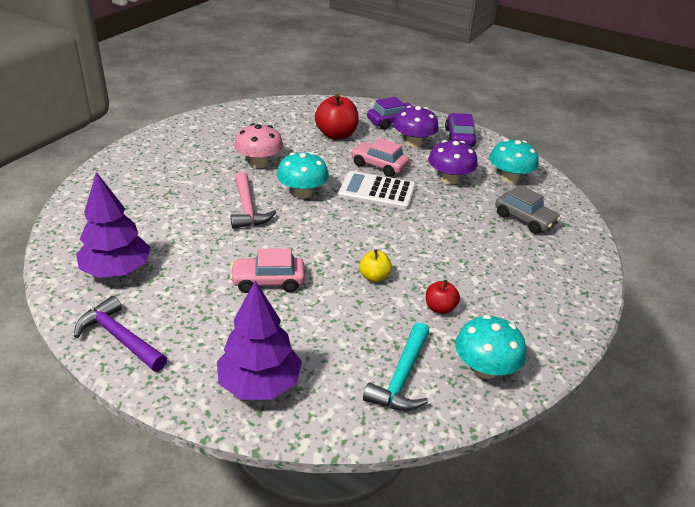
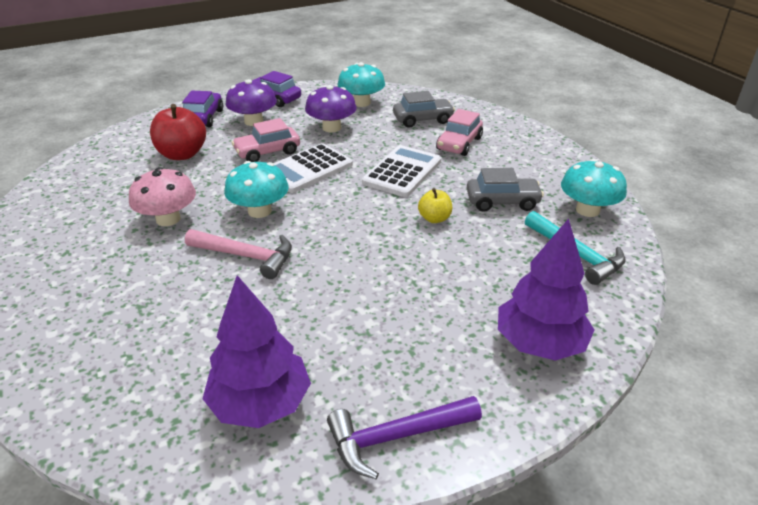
camera: 55 degrees left, 0 degrees up
(268, 281) = (387, 285): pink car -> pink car (459, 144)
(425, 237) = (402, 172): none -> white calculator
(440, 308) = (502, 202): red apple -> grey car

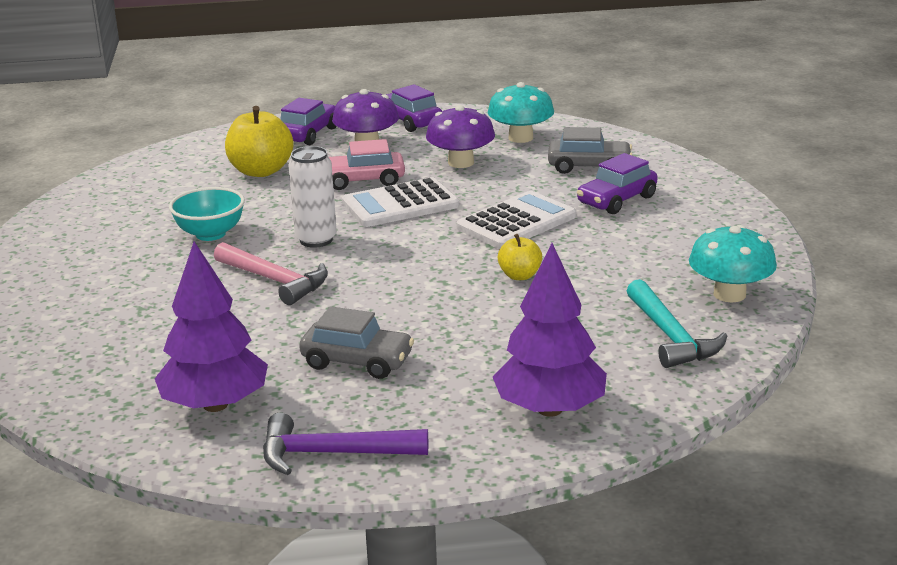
camera: 20 degrees right, 10 degrees down
(168, 219) = (210, 234): pink mushroom -> turquoise bowl
(182, 154) = (261, 171): red apple -> yellow apple
(259, 211) = (316, 240): turquoise mushroom -> white can
(459, 144) = (617, 200): pink car -> purple car
(502, 202) = (621, 270): grey car -> grey car (357, 361)

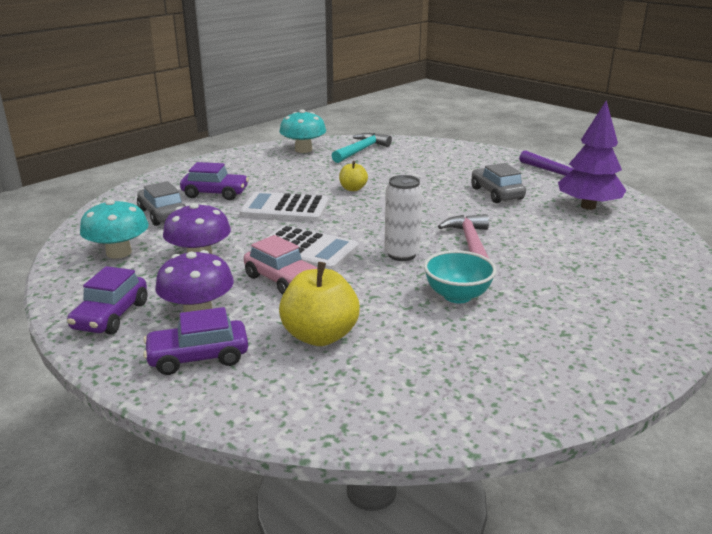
camera: 130 degrees left, 0 degrees up
(549, 409) = (455, 154): purple tree -> none

